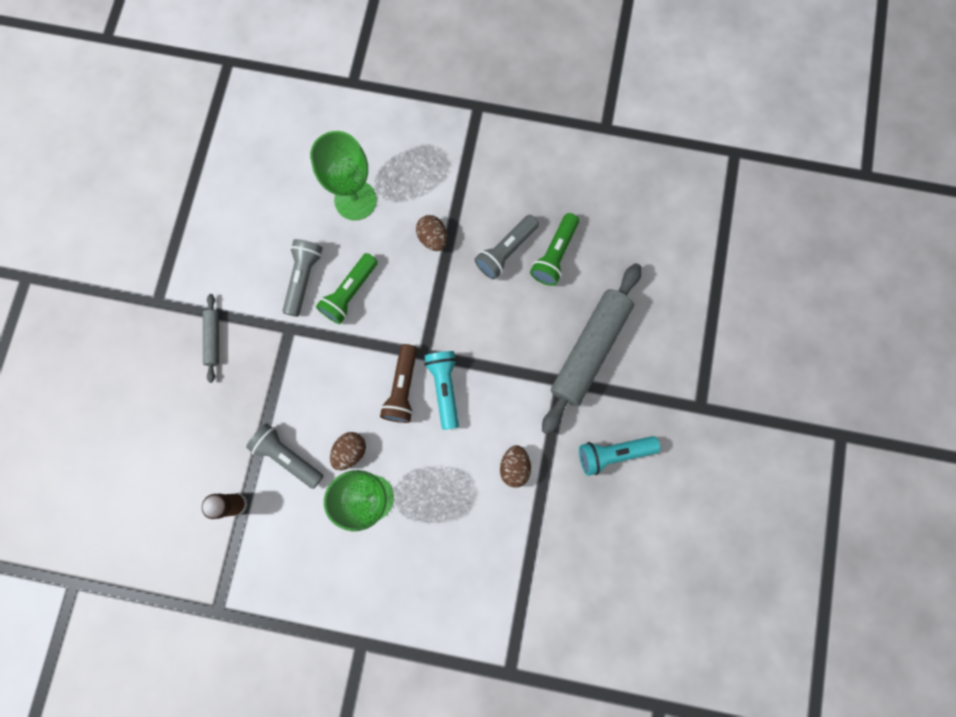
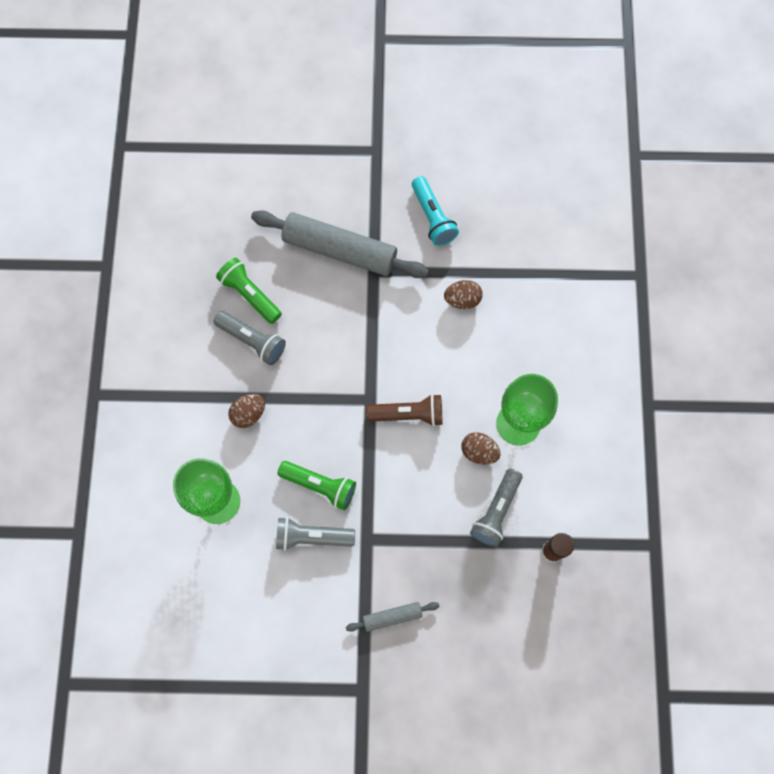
camera: 100 degrees left, 5 degrees down
(444, 388) = (400, 375): turquoise flashlight -> none
(554, 255) = (250, 295): green flashlight -> green flashlight turned 150 degrees counterclockwise

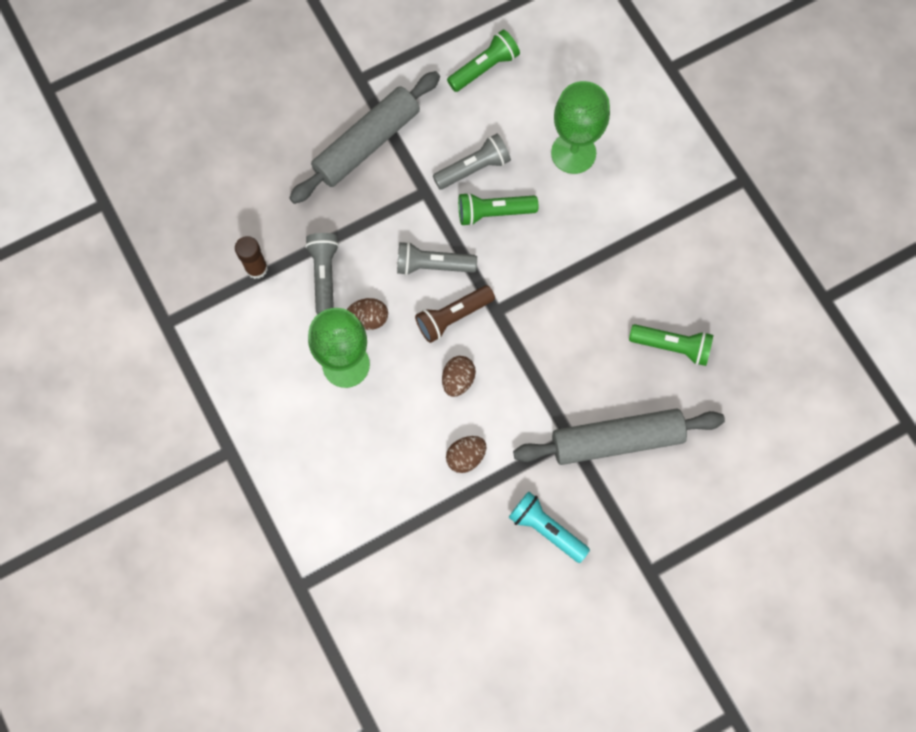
camera: 150 degrees right, 0 degrees up
(241, 632) = (484, 68): none -> green flashlight
(249, 414) = (597, 238): brown egg -> brown egg (458, 380)
(252, 341) = (639, 304): grey flashlight -> grey flashlight (432, 265)
(392, 617) = (367, 143): grey rolling pin -> grey rolling pin, size x2.15

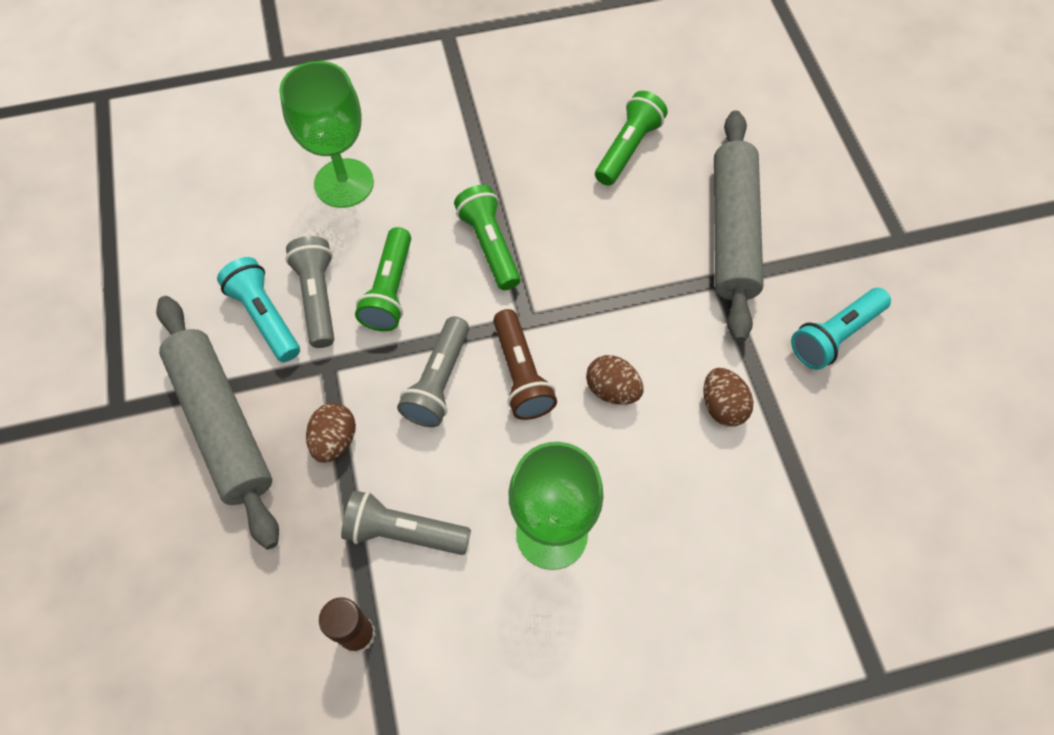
camera: 75 degrees left, 10 degrees down
(368, 319) = (491, 485): brown egg -> brown egg (335, 440)
(449, 140) = (265, 317): none -> turquoise flashlight
(484, 68) = (179, 250): green flashlight -> green flashlight (489, 245)

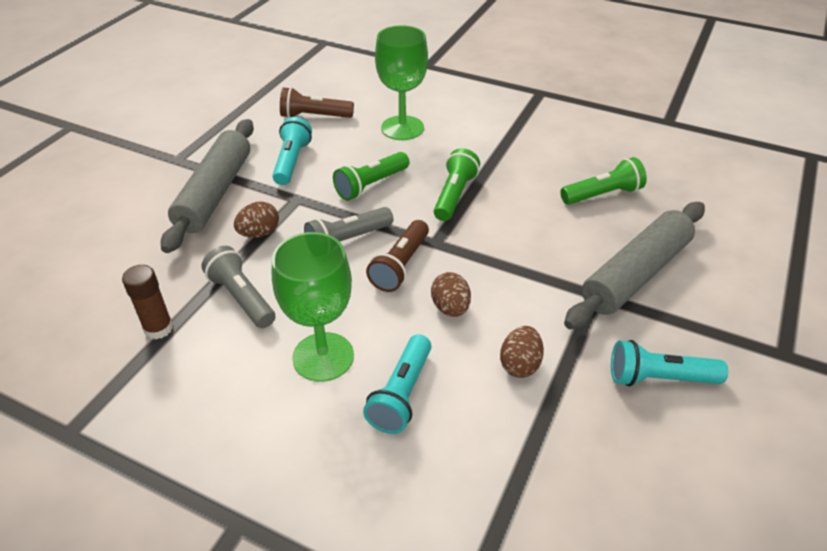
camera: 40 degrees right, 20 degrees down
(220, 231) = (314, 116): none -> brown flashlight
(317, 298) = (328, 168): grey flashlight -> none
(657, 516) = (402, 394): none -> turquoise flashlight

